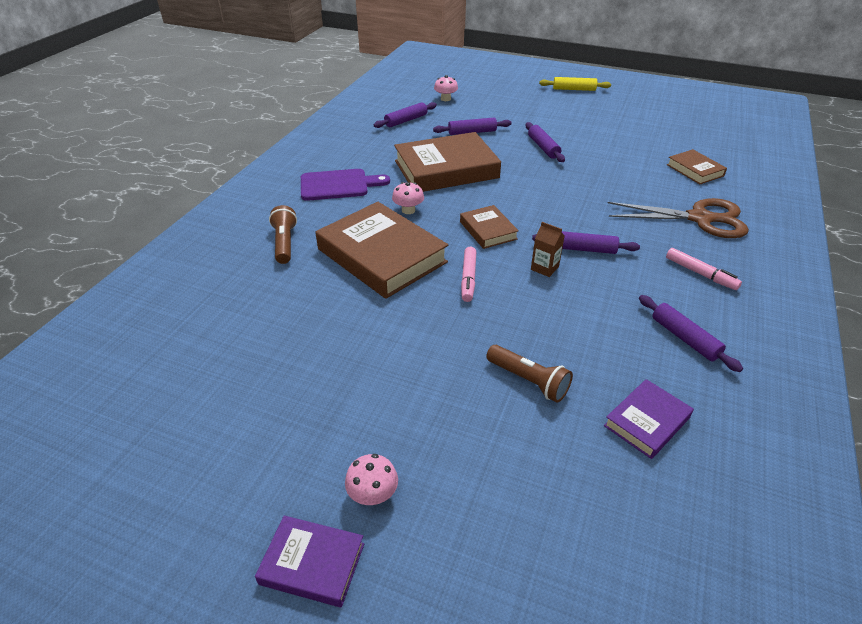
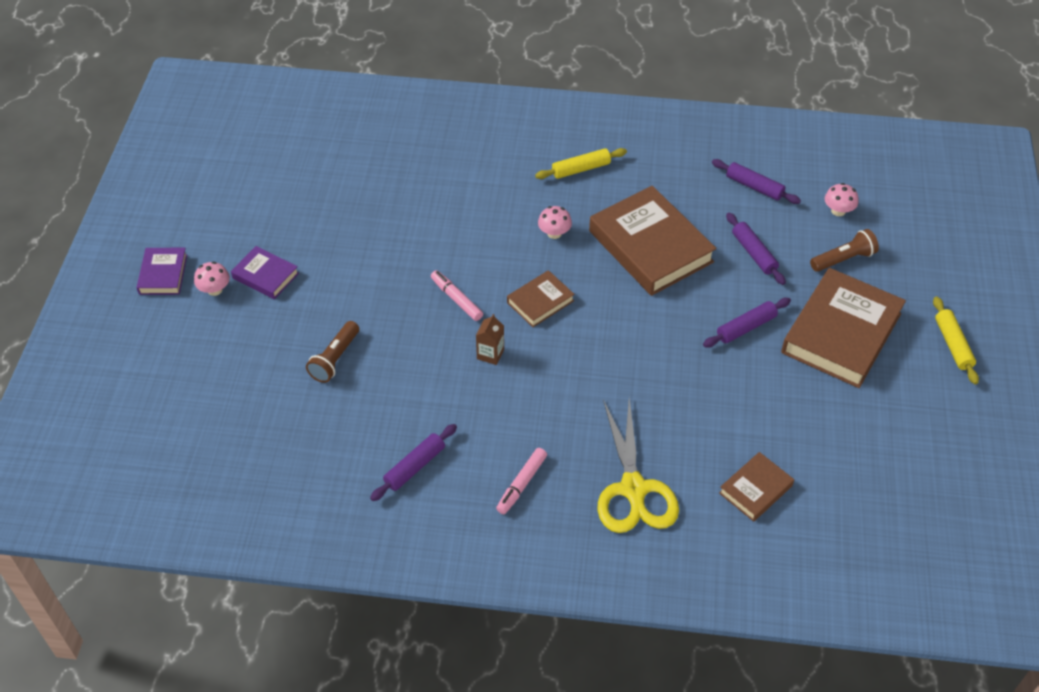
camera: 75 degrees right, 10 degrees up
(285, 243) = (468, 162): brown flashlight -> brown flashlight (843, 259)
(338, 185) = (581, 169): purple cutting board -> yellow rolling pin
(382, 255) = (471, 232): brown book -> brown book (841, 333)
(468, 278) = (456, 299): pink marker -> pink marker turned 60 degrees clockwise
(583, 249) = (533, 383): purple rolling pin -> none
(646, 421) = (307, 438): purple book -> purple book (265, 276)
(700, 219) = (634, 490): brown scissors -> yellow scissors

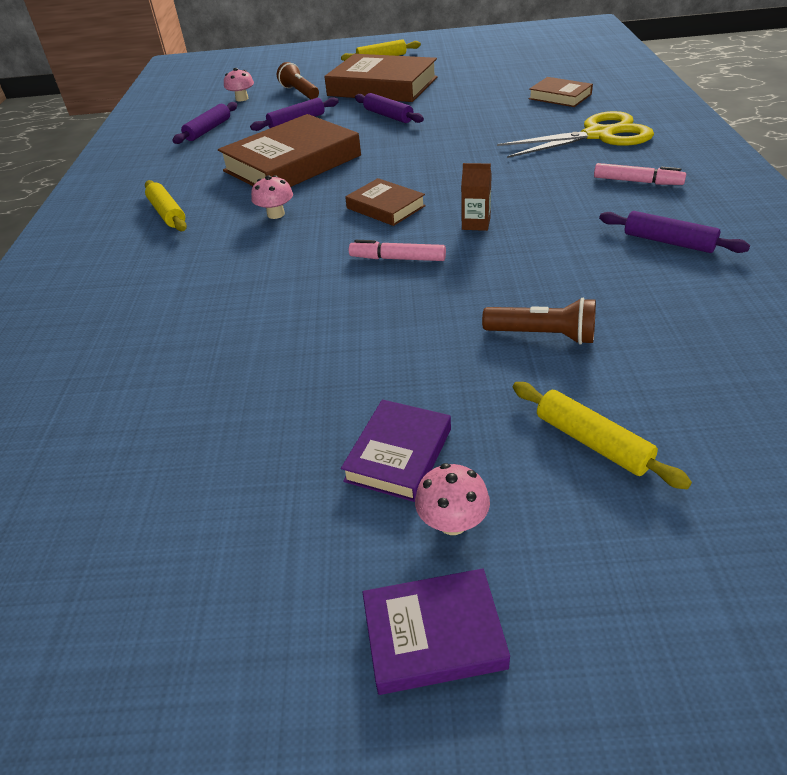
camera: 95 degrees left, 10 degrees down
(238, 356) = (592, 442): none -> yellow rolling pin
(456, 299) = (398, 259): pink marker -> pink marker turned 60 degrees clockwise

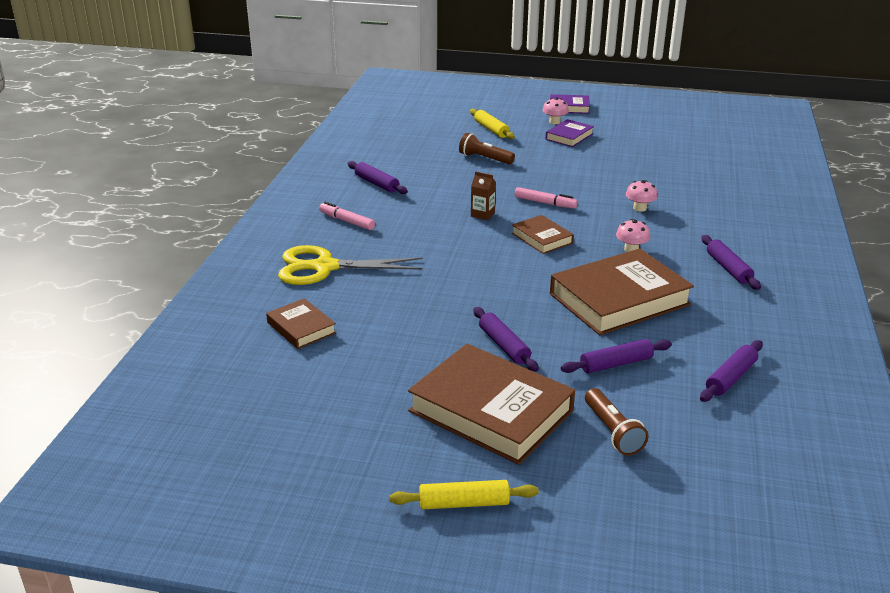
camera: 170 degrees left, 10 degrees down
(167, 213) = (728, 268): yellow rolling pin -> purple rolling pin
(242, 99) = (701, 441): pink mushroom -> pink mushroom (639, 208)

